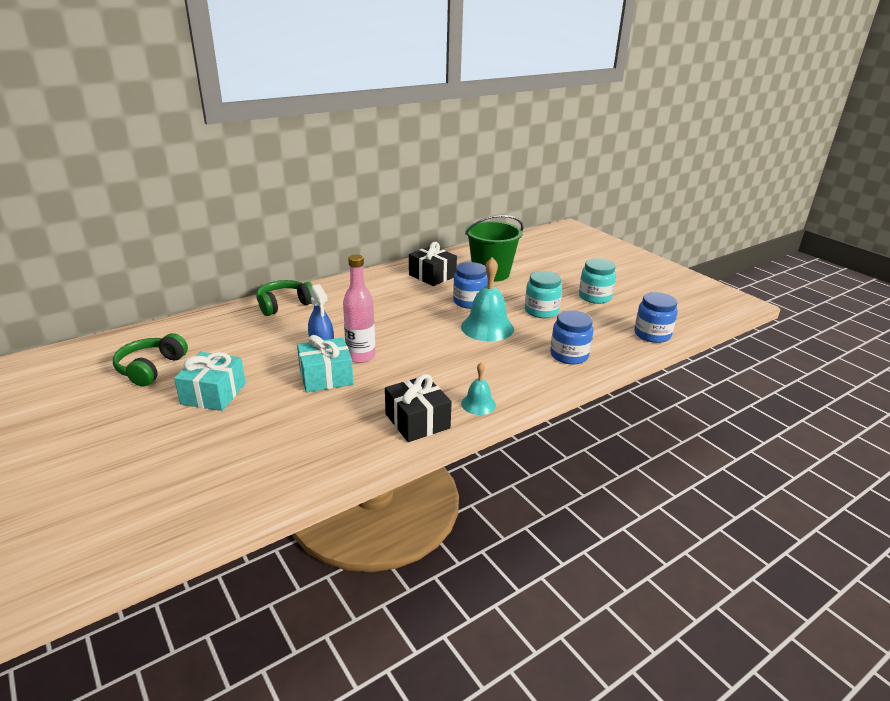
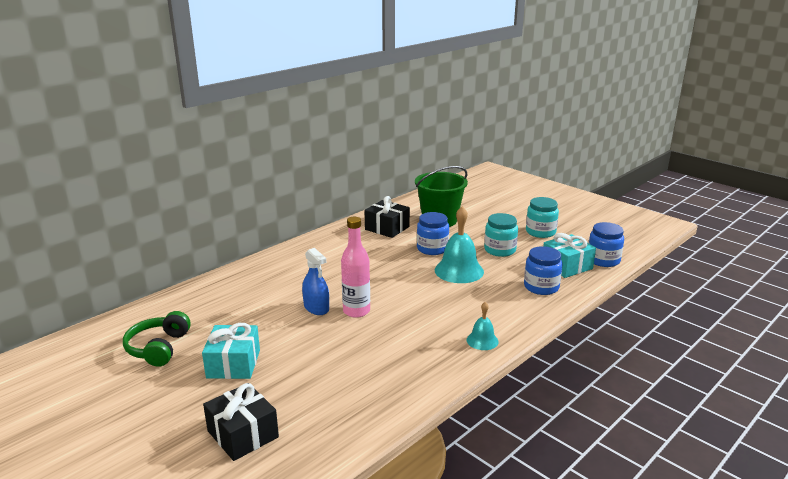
camera: 10 degrees left, 5 degrees down
(284, 305) = (260, 271): green headphones -> none
(326, 377) = (333, 334): turquoise gift -> turquoise gift (567, 266)
(417, 421) = (435, 363): black gift -> black gift (243, 434)

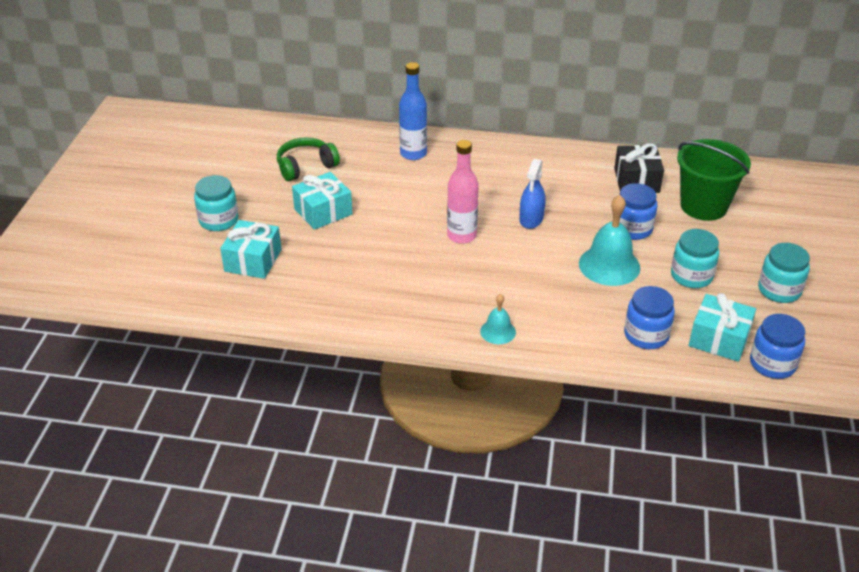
camera: 55 degrees right, 15 degrees up
(151, 433) = (218, 220): none -> turquoise jar
(229, 291) = (413, 154): none -> blue bottle
(243, 434) = (253, 260): black gift -> turquoise gift
(316, 308) = (441, 211): blue spray bottle -> blue spray bottle (531, 219)

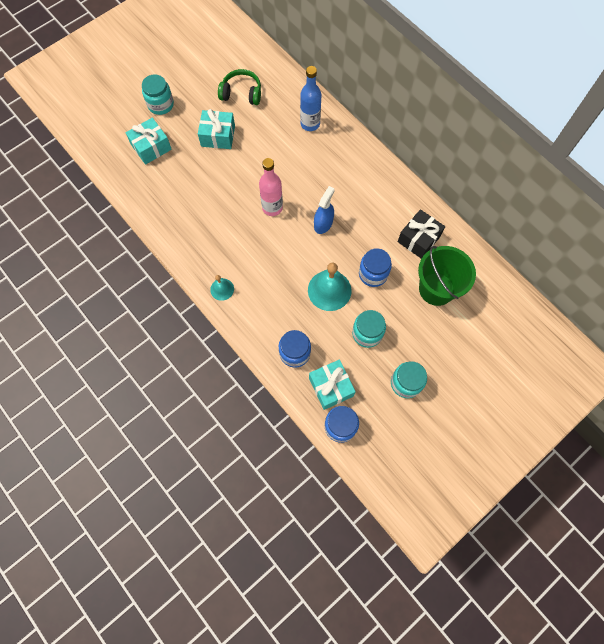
camera: 40 degrees right, 30 degrees up
(531, 219) = (323, 223): blue spray bottle -> blue spray bottle turned 150 degrees clockwise

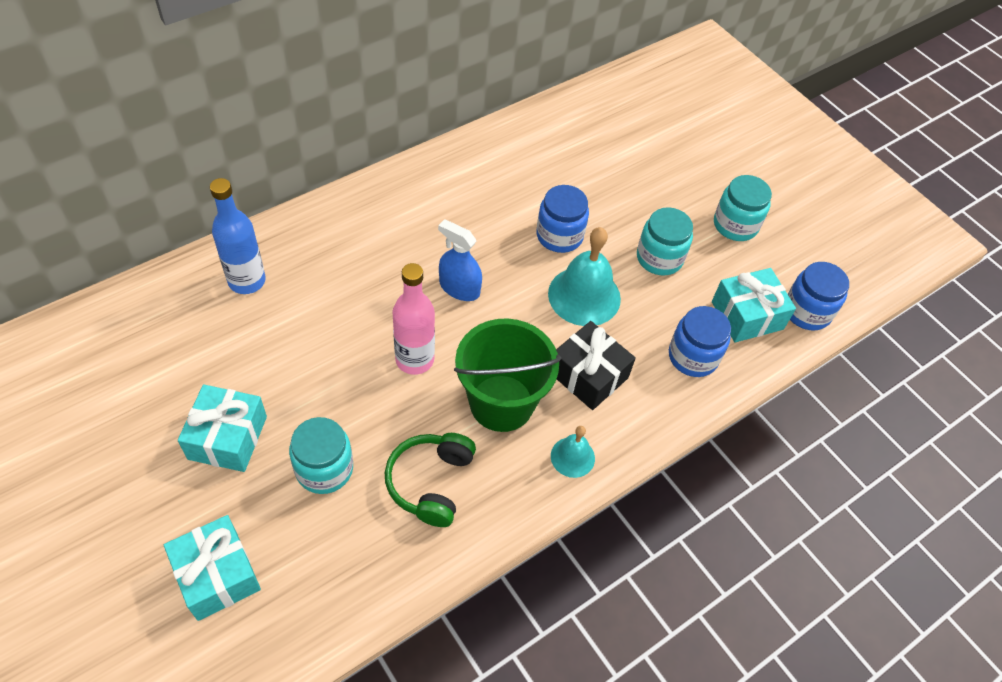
camera: 90 degrees left, 15 degrees down
(160, 104) = (105, 549): turquoise jar -> turquoise jar (324, 469)
(241, 93) = (134, 385): green headphones -> green headphones (430, 482)
(418, 239) = (505, 172): black gift -> black gift (588, 375)
(436, 289) = (589, 167): green bucket -> green bucket (501, 403)

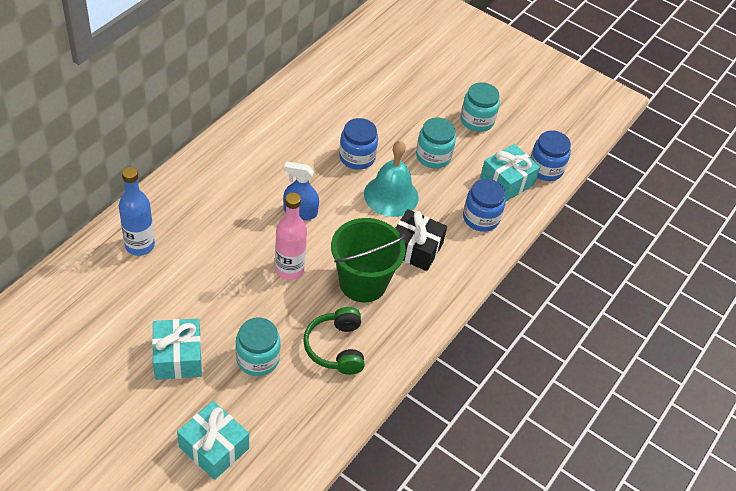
camera: 20 degrees left, 5 degrees down
(572, 457) = (425, 305): turquoise bell -> none

